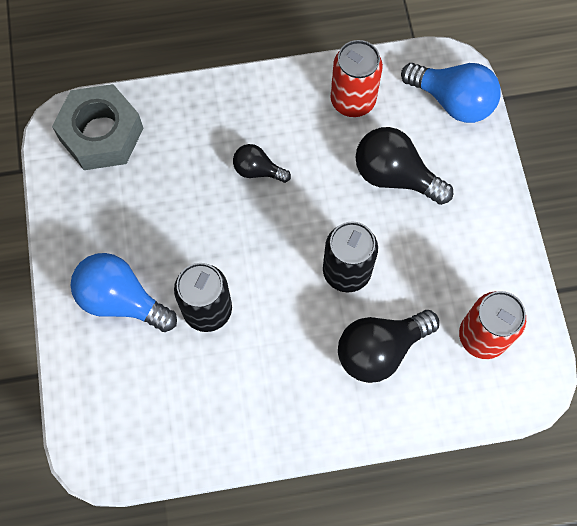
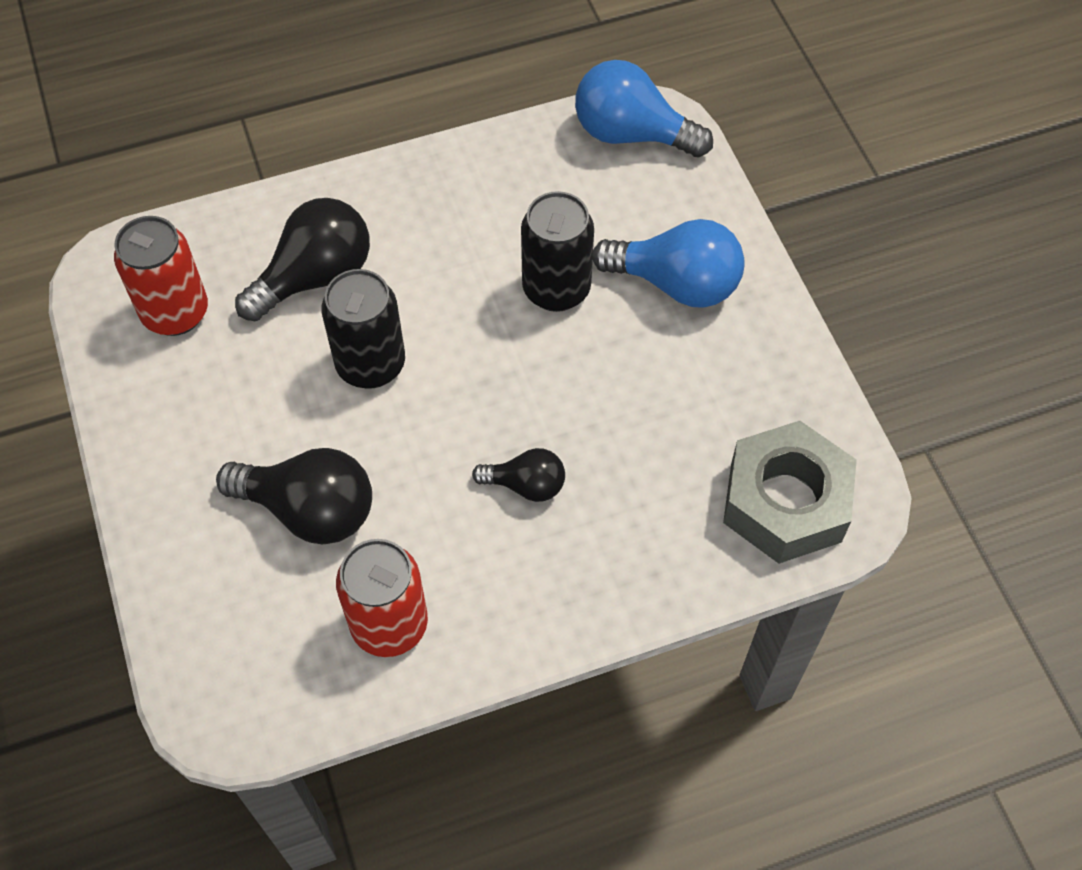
camera: 170 degrees right, 10 degrees down
(452, 101) = (218, 652): blue light bulb -> blue light bulb (632, 134)

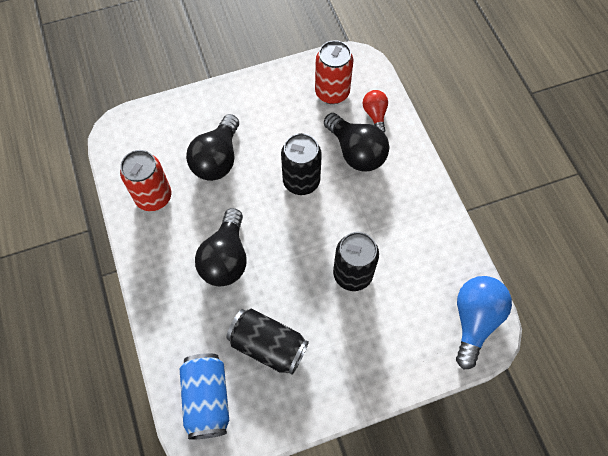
camera: 90 degrees right, 5 degrees up
(236, 245) = (375, 115): none -> red light bulb
(526, 485) = (226, 258): black light bulb -> black light bulb, size x1.75
(676, 283) = (359, 343): blue light bulb -> none
(687, 413) = (268, 345): none -> black can
(785, 502) = (207, 399): grey nut -> blue can

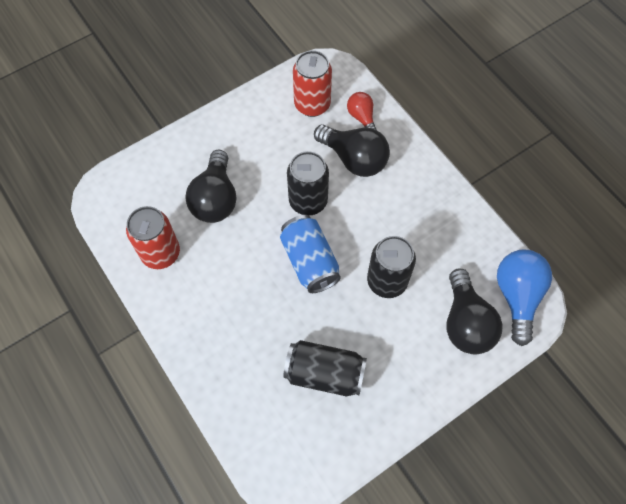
camera: 15 degrees left, 0 degrees up
(207, 399) = (279, 443): blue can -> blue can (310, 261)
(226, 258) = (255, 297): black light bulb -> black light bulb (465, 322)

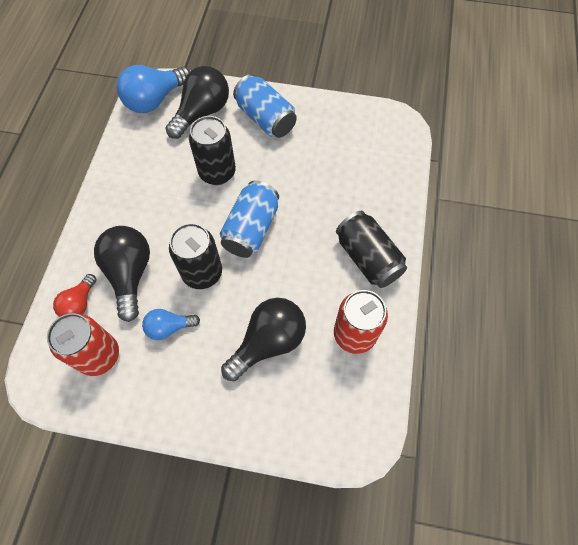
camera: 135 degrees left, 0 degrees up
(289, 153) = (169, 327): none -> blue light bulb
(324, 373) = (318, 156): black can -> black can (368, 258)
(408, 369) = (265, 118): none -> blue can

